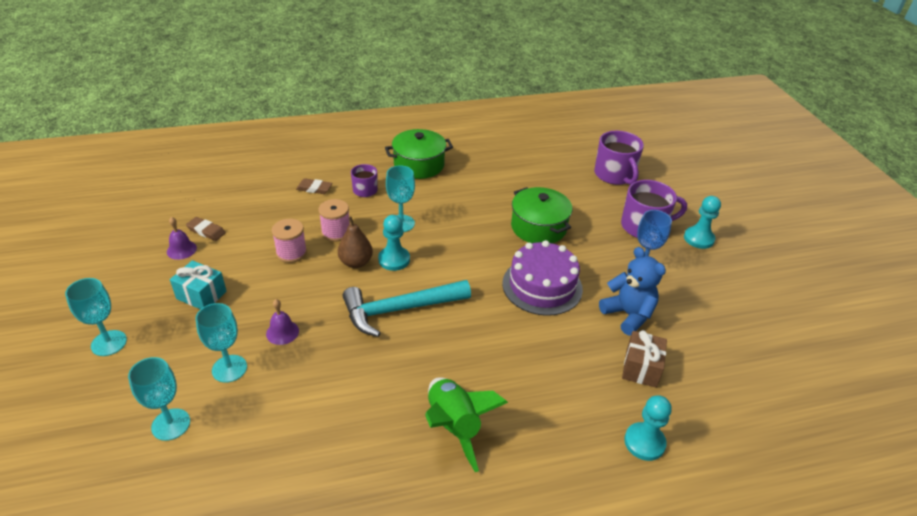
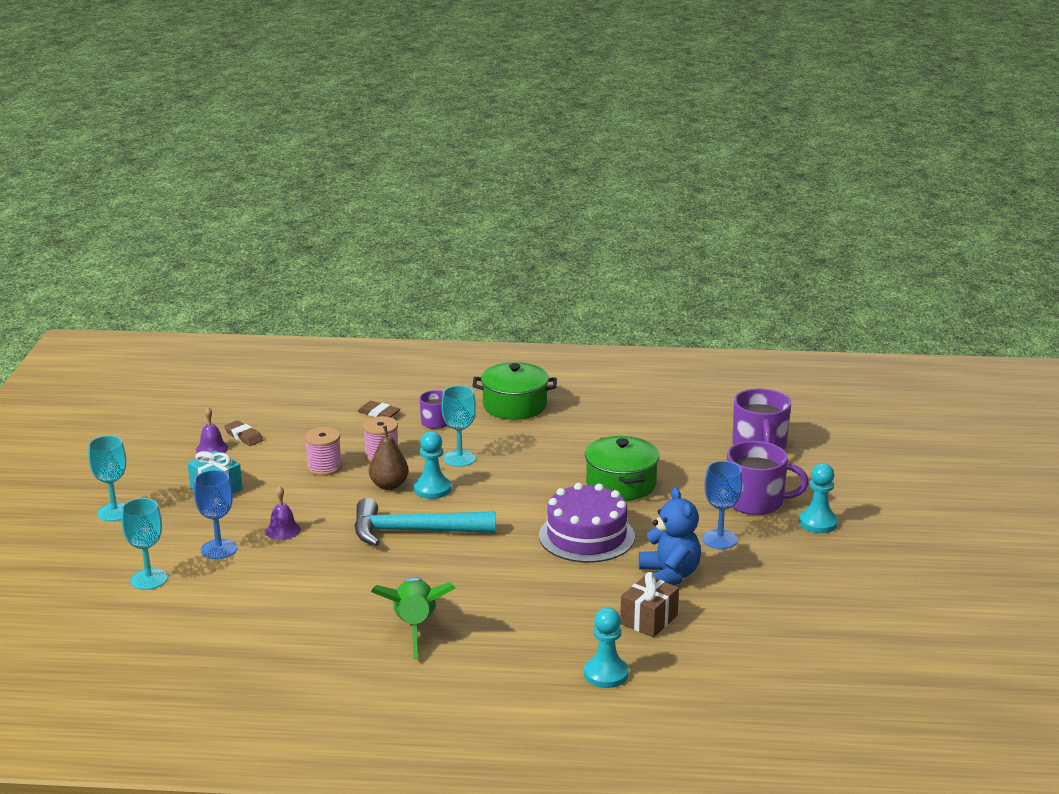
camera: 20 degrees right, 15 degrees down
(229, 368) = (219, 549): turquoise goblet -> blue goblet

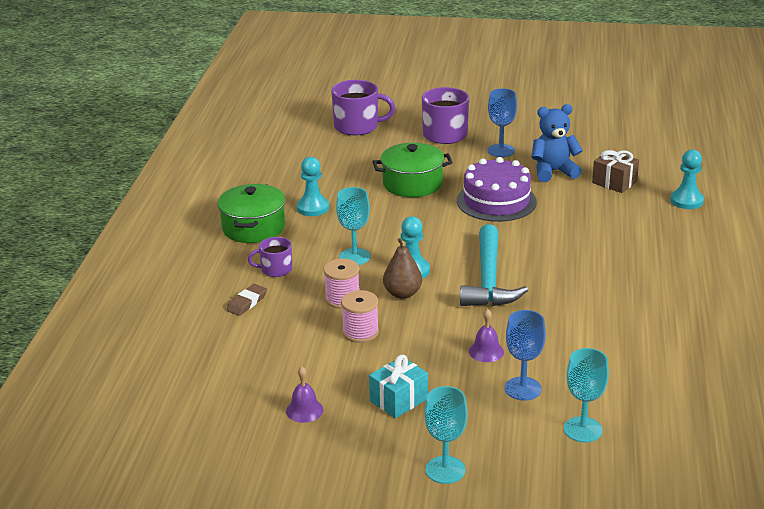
camera: 85 degrees left, 5 degrees up
(243, 436) = (279, 389): brown eraser -> none
(415, 628) = (642, 277): green rocket -> none
(818, 523) = (477, 116): turquoise pawn -> turquoise pawn (313, 208)

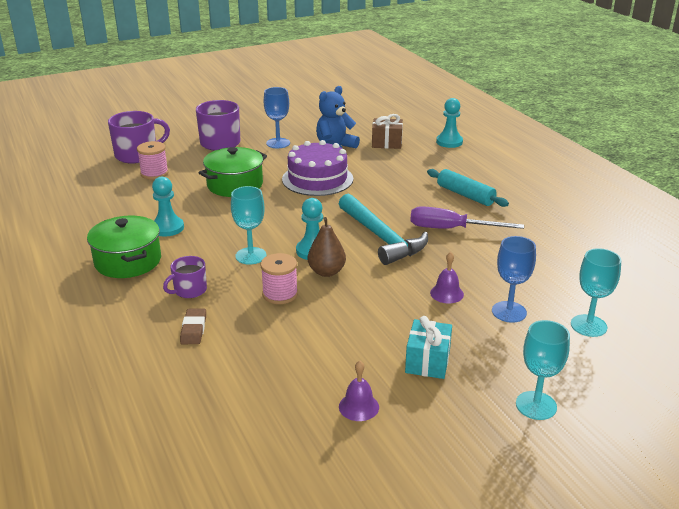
camera: 35 degrees left, 0 degrees up
(360, 332) = (328, 316): pink spool -> pink spool (154, 173)
(567, 294) = (451, 229): none -> purple screwdriver
(627, 265) = (465, 195): none -> turquoise rolling pin

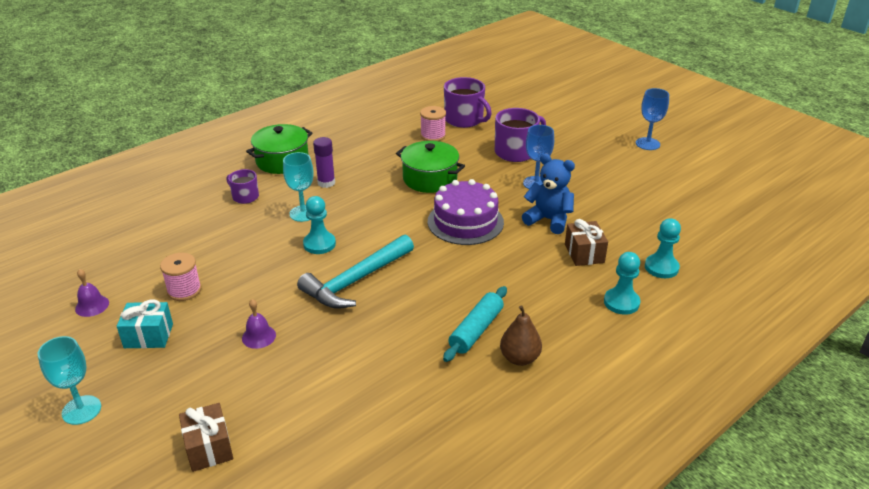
camera: 75 degrees right, 5 degrees up
(167, 228) = (338, 165): turquoise pawn -> turquoise pawn (661, 267)
(193, 329) = (192, 210): brown eraser -> none
(199, 238) = (326, 183): none -> purple glue stick
(280, 294) = (245, 240): pink spool -> pink spool (184, 290)
(326, 272) = (284, 258): brown pear -> brown pear (519, 358)
(451, 229) = (389, 327): purple screwdriver -> none
(509, 312) = (230, 383): blue goblet -> blue goblet (647, 144)
(588, 326) = (209, 448): turquoise goblet -> brown gift

